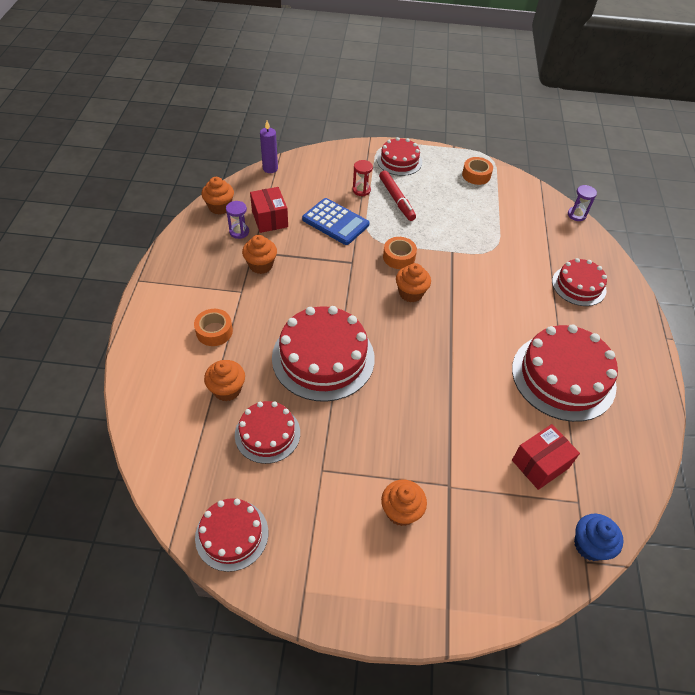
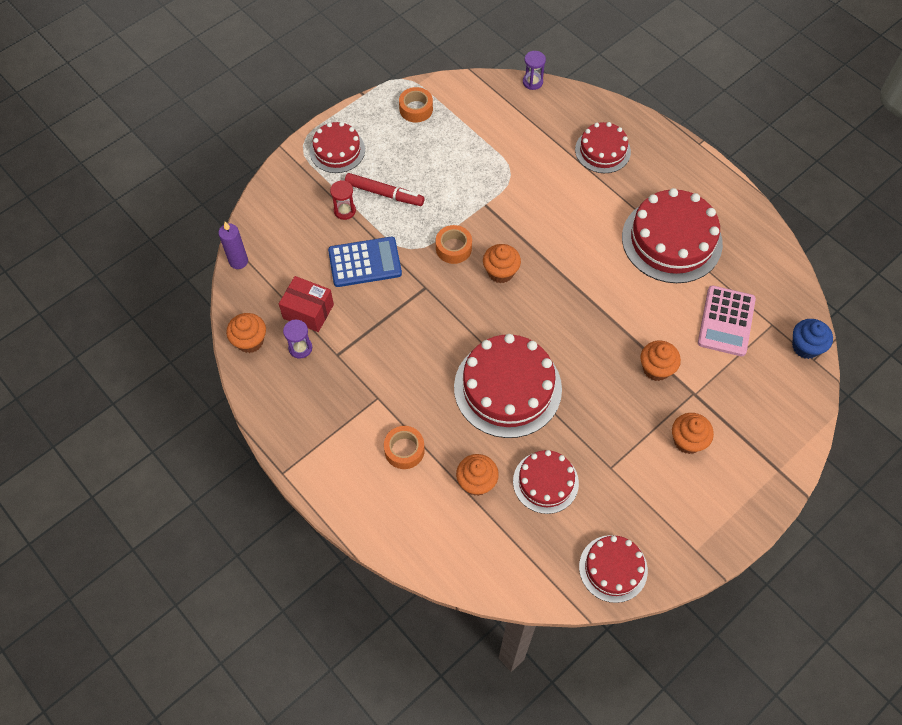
camera: 45 degrees left, 10 degrees up
(261, 265) = (360, 360): orange cupcake -> orange cupcake (656, 369)
(540, 464) = (726, 321): red box -> pink calculator

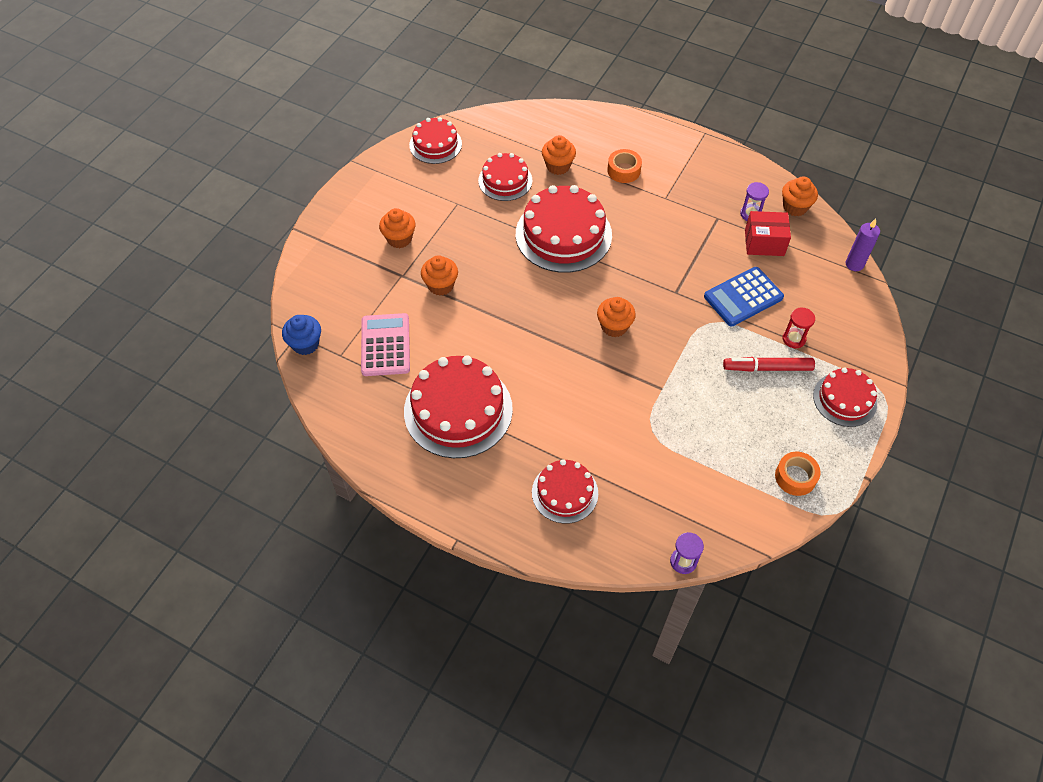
camera: 160 degrees right, 5 degrees down
(453, 248) = (669, 335): orange tape -> none

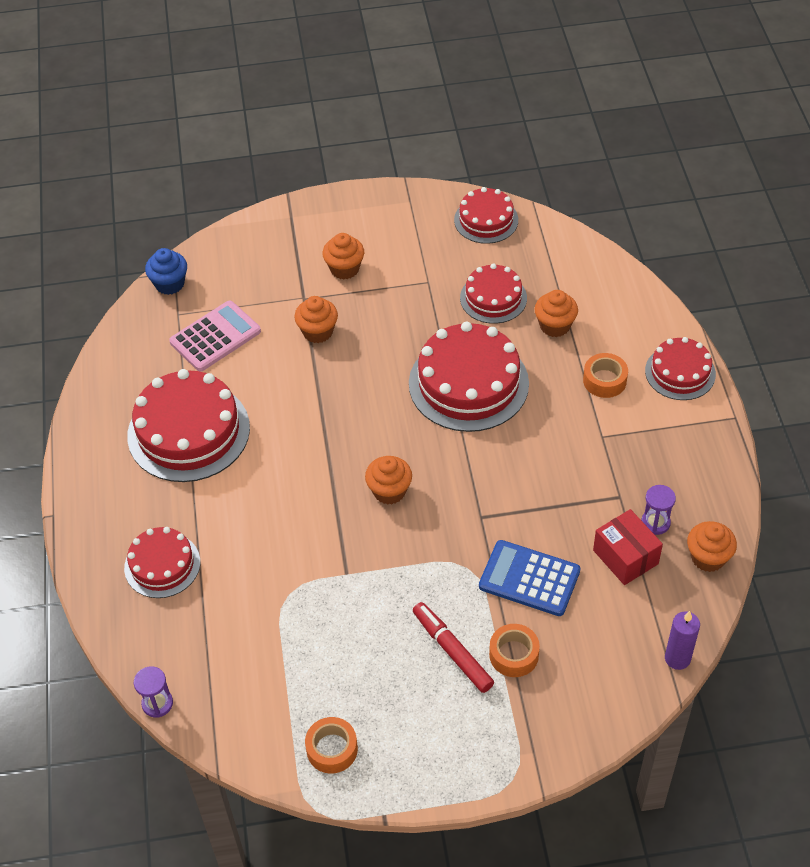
camera: 55 degrees right, 5 degrees down
(794, 339) = (514, 655): red hourglass -> orange tape
(844, 399) = (472, 745): red cake -> red cake (680, 372)

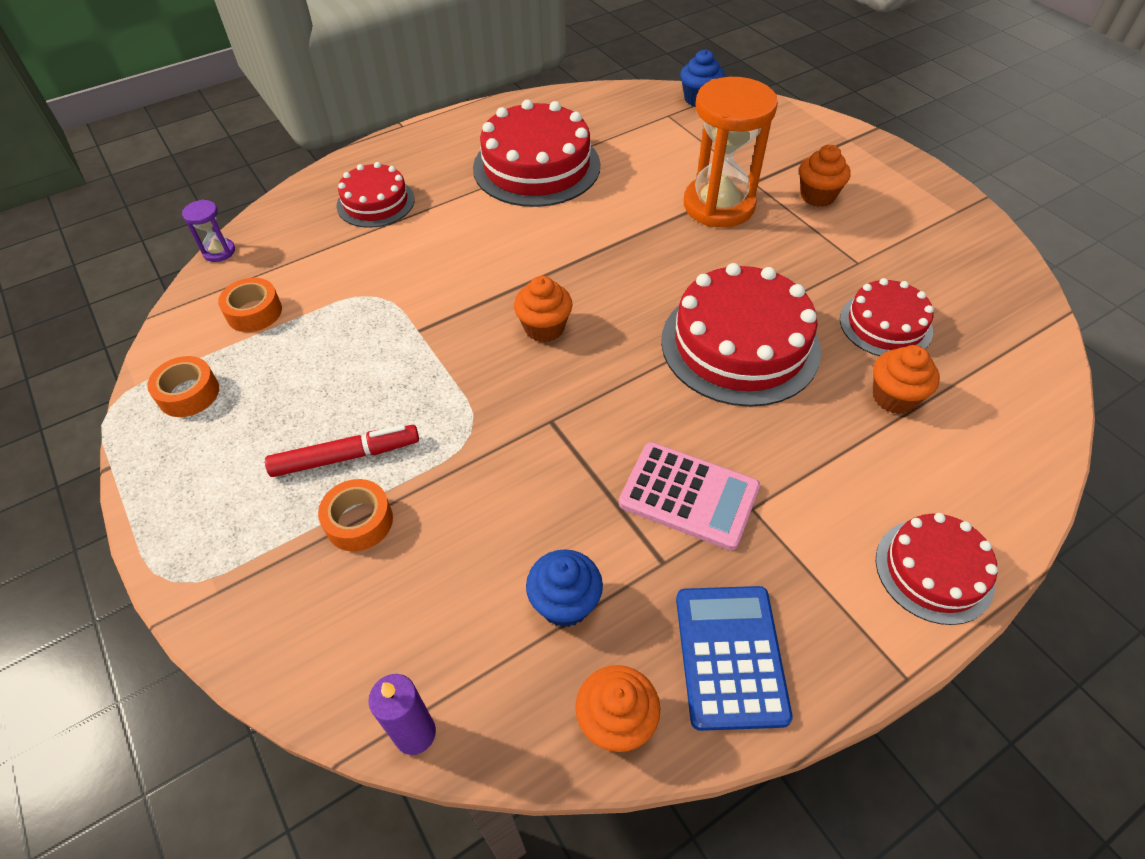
camera: 65 degrees right, 0 degrees up
(215, 337) = (659, 144): pink calculator -> pink calculator (689, 496)
(317, 332) = (718, 205): orange cupcake -> orange hourglass
(452, 651) = (346, 457): red marker -> red marker turned 45 degrees clockwise
(486, 220) = (997, 280): red cake -> none
(529, 579) = (480, 500): blue calculator -> blue calculator (730, 656)
(604, 380) = (848, 480): orange tape -> orange tape (254, 312)
(625, 557) = (565, 603): red box -> blue cupcake
(655, 523) = (643, 624): purple hourglass -> none

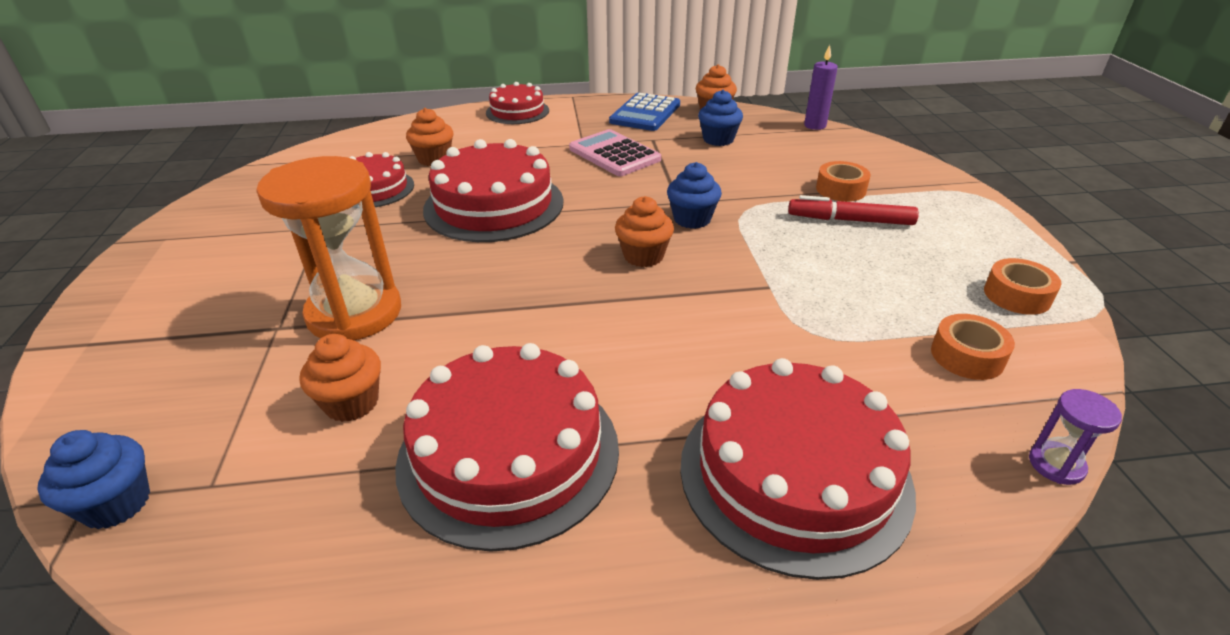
camera: 155 degrees left, 15 degrees down
(375, 202) = (794, 474): red cake -> red cake, size x1.72
(522, 396) = (692, 219): none -> blue cupcake
(817, 196) = (247, 290): orange cupcake -> orange cupcake (351, 403)

